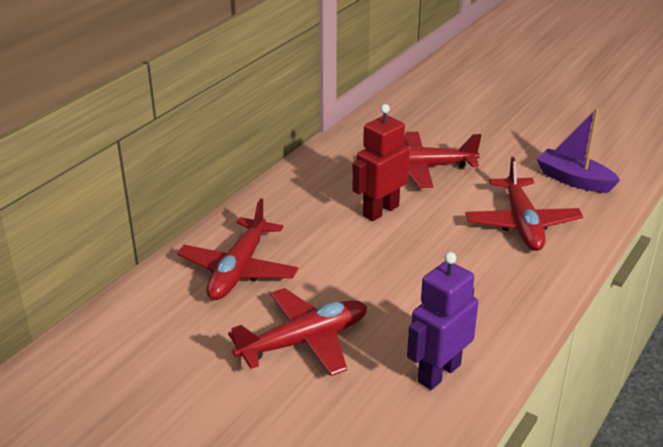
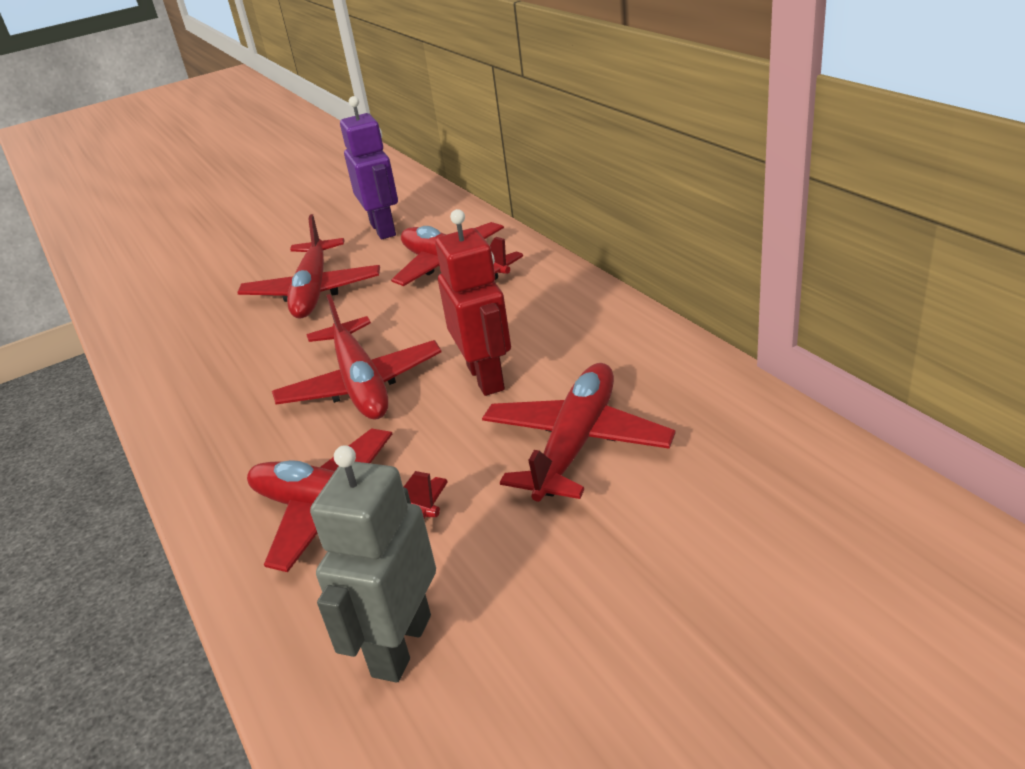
camera: 120 degrees right, 0 degrees up
(416, 259) = (361, 384): none -> red plane
(438, 373) = (187, 358): purple robot -> purple robot (383, 229)
(574, 180) = (401, 645): purple boat -> grey robot

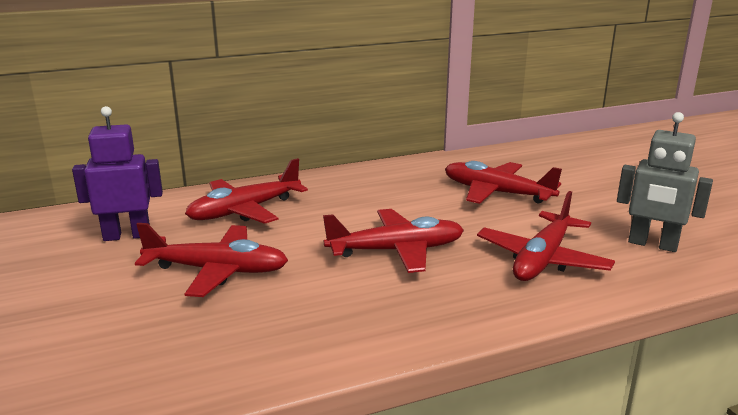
camera: 85 degrees left, 10 degrees down
(486, 377) = (416, 210): red robot -> none

